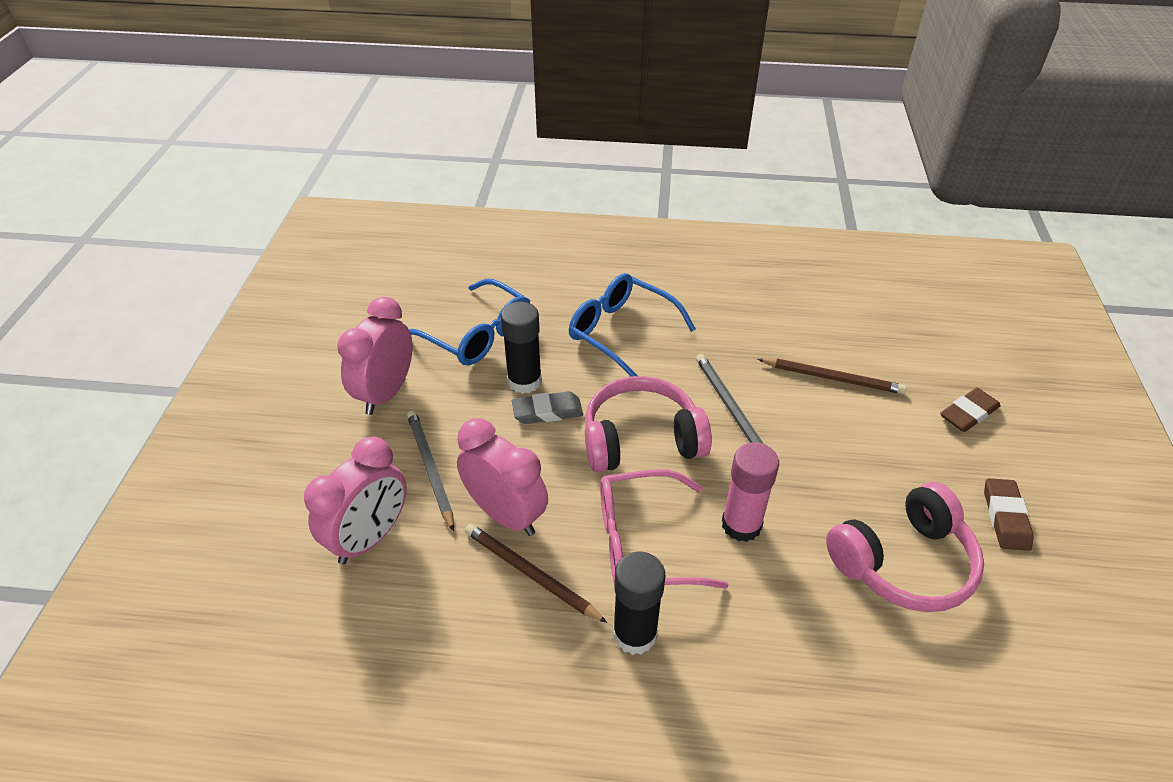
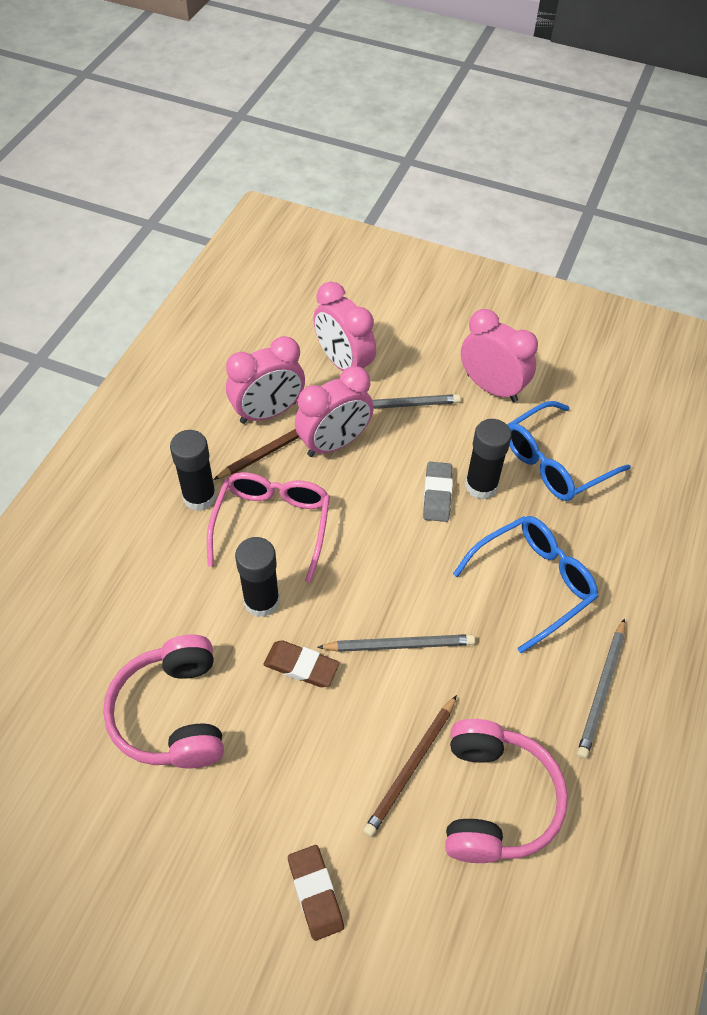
camera: 105 degrees right, 10 degrees up
(475, 599) = (268, 413): none -> pink clock
(641, 439) = (381, 556): pink headphones -> pink headphones (495, 800)
(701, 285) = (602, 690): none -> grey pencil
(741, 525) = (261, 601): pink glue stick -> black glue stick
(1005, 517) = (177, 840): brown eraser -> brown eraser (301, 666)

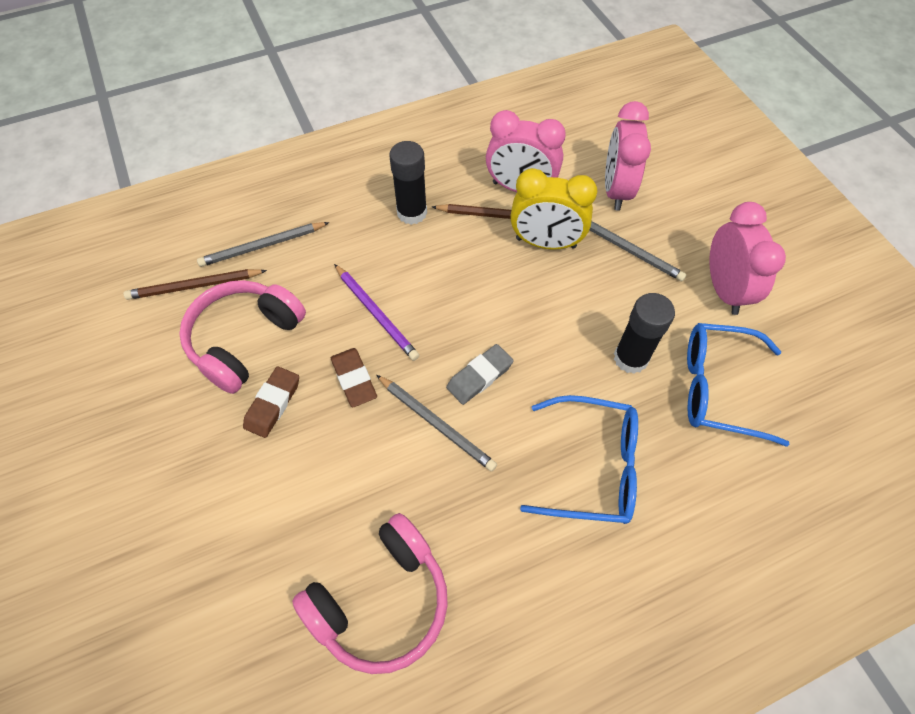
camera: 45 degrees right, 5 degrees up
(261, 601) = (376, 313): black glue stick -> purple pencil
(272, 525) = (438, 268): pink glasses -> none
(315, 893) = (197, 539): brown eraser -> brown eraser (273, 404)
(334, 443) = (545, 243): pink clock -> yellow clock
(411, 767) = (349, 517): brown pencil -> brown pencil (194, 286)
(437, 494) = (586, 338): grey eraser -> grey eraser (479, 376)
(602, 690) = (558, 601): grey pencil -> grey pencil (263, 246)

